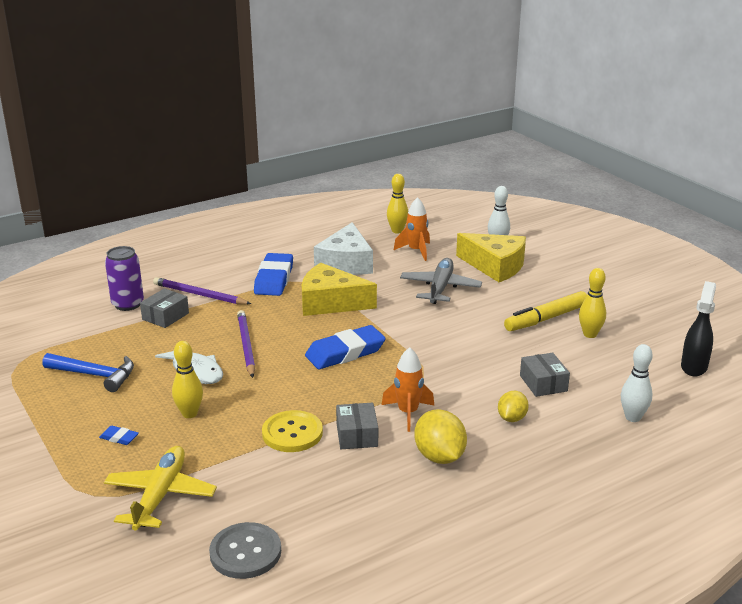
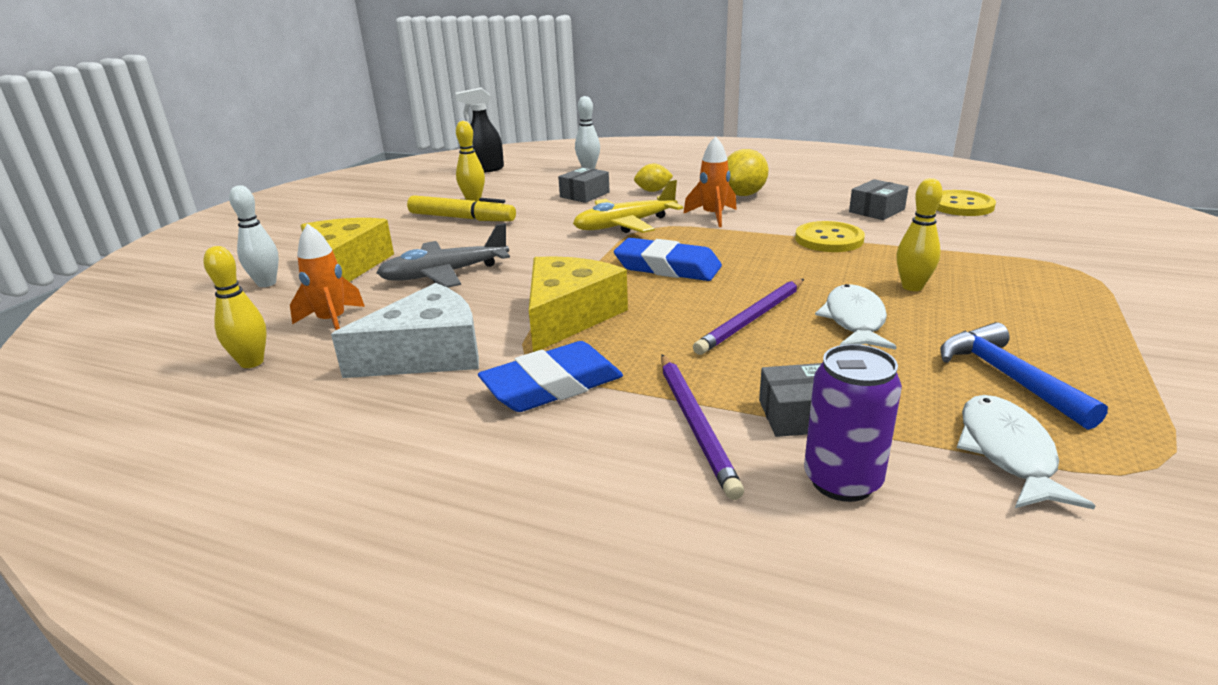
camera: 125 degrees left, 0 degrees up
(77, 341) = (1007, 452): none -> white fish
(119, 438) = (1019, 298): blue eraser -> none
(160, 496) = (1006, 248): yellow plane -> yellow plane (625, 225)
(245, 552) = (961, 205): grey button -> yellow button
(330, 302) = (568, 316): yellow cheese -> yellow cheese turned 135 degrees counterclockwise
(357, 435) = (777, 220): grey box -> grey box (876, 210)

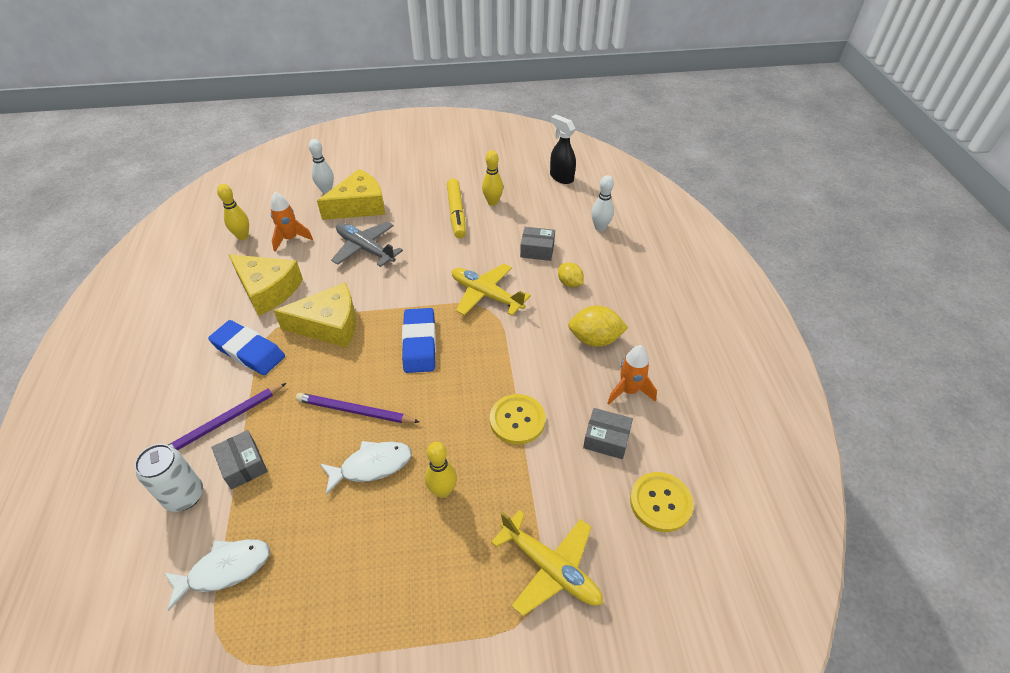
camera: 60 degrees right, 20 degrees up
(427, 354) = (268, 290): white cheese -> yellow cheese
(713, 216) = (531, 336): orange rocket -> orange rocket (629, 391)
(842, 481) = (184, 496): purple can -> white can
(1007, 377) = (315, 564): blue hammer -> none
(1028, 255) = (550, 568): none -> yellow plane

